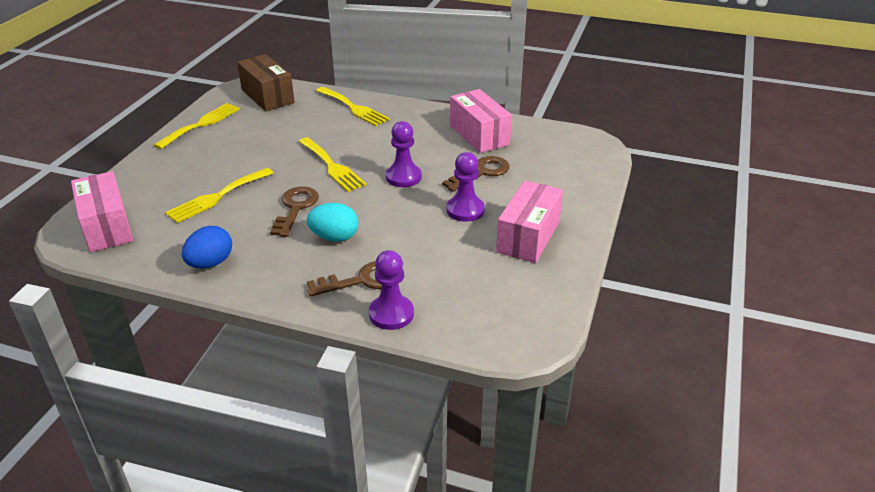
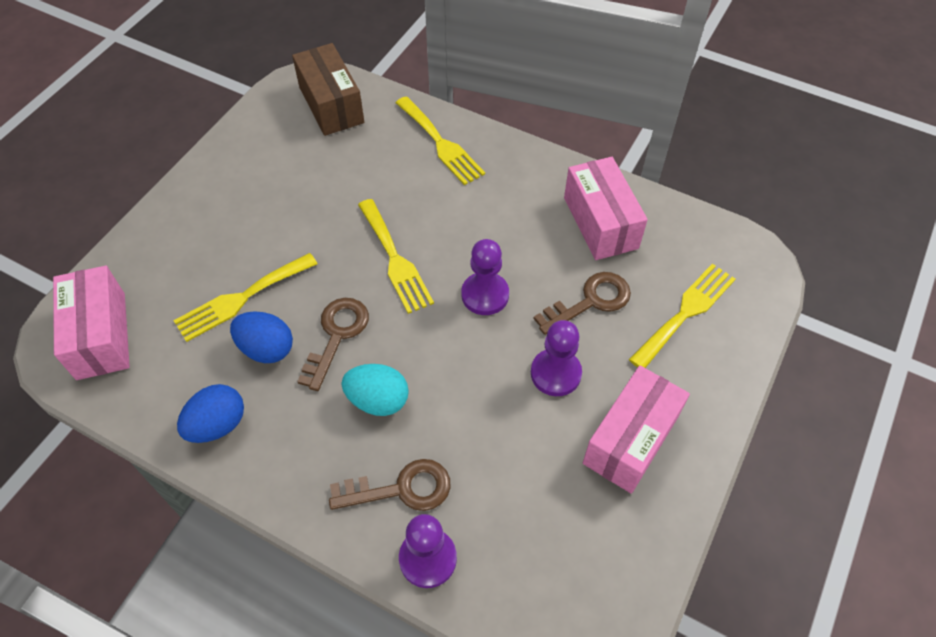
camera: 10 degrees right, 20 degrees up
(201, 124) = (239, 151): yellow fork -> yellow fork (685, 312)
(242, 220) = (266, 349): none -> blue egg

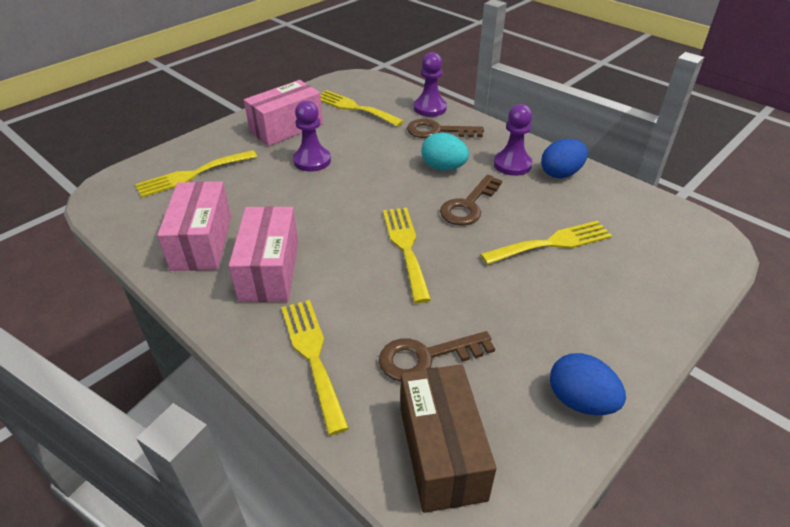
camera: 165 degrees left, 15 degrees down
(101, 335) = (675, 238): pink box -> pink box (270, 270)
(266, 349) = (527, 207): blue egg -> blue egg (580, 401)
(485, 295) = (338, 210): purple pawn -> purple pawn (512, 164)
(554, 526) = (354, 108): none -> yellow fork
(590, 301) = (257, 192): brown key -> brown key (426, 357)

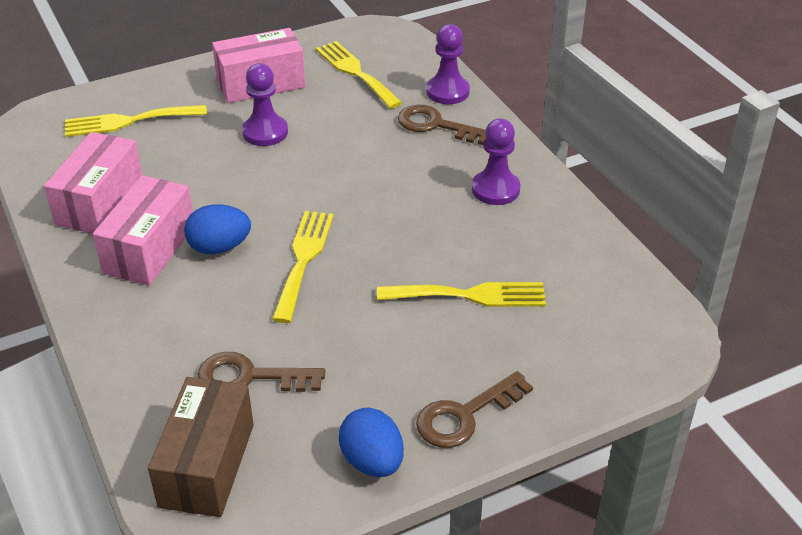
camera: 20 degrees right, 0 degrees up
(313, 356) = (142, 345): yellow fork -> none
(443, 167) = (410, 174): turquoise egg -> none
(468, 205) = (406, 228): brown key -> brown key (465, 415)
(561, 173) = (547, 214): blue egg -> blue egg (219, 247)

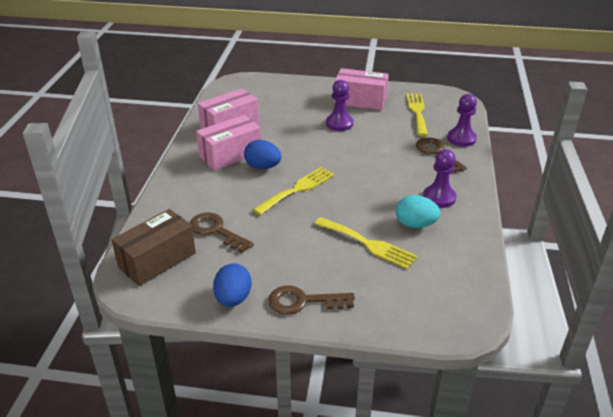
camera: 35 degrees right, 5 degrees down
(129, 121) = (278, 96): yellow fork -> none
(501, 240) = (415, 224): none -> turquoise egg

